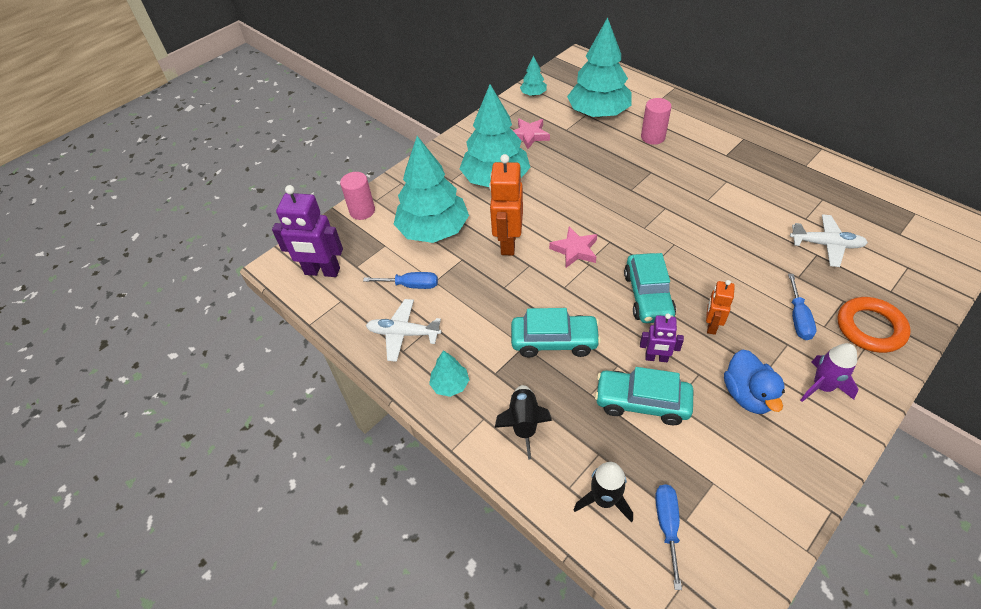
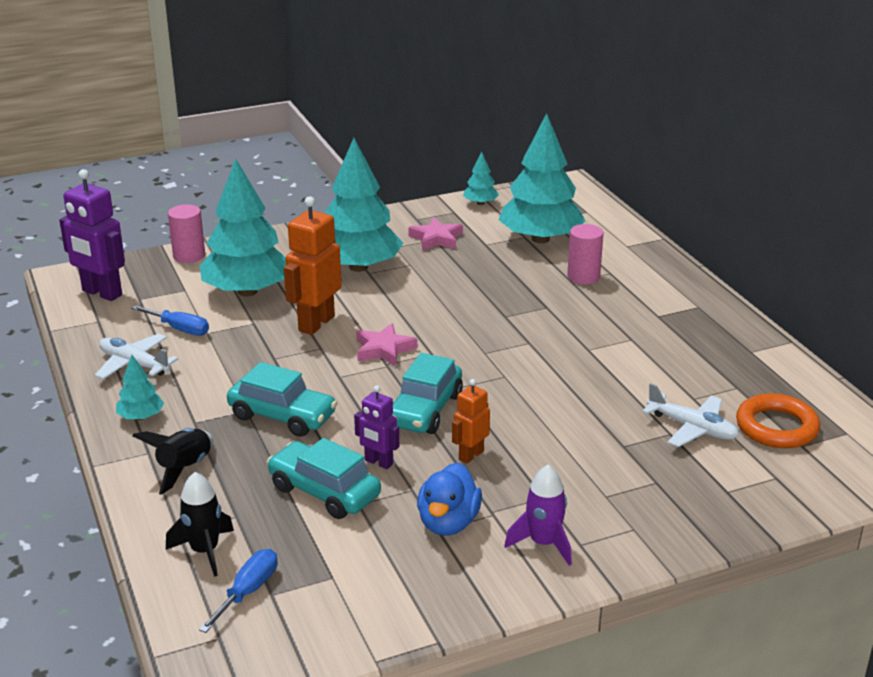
camera: 20 degrees right, 20 degrees down
(798, 318) = (581, 480): blue screwdriver -> none
(870, 328) = (661, 514): orange ring -> orange ring (776, 427)

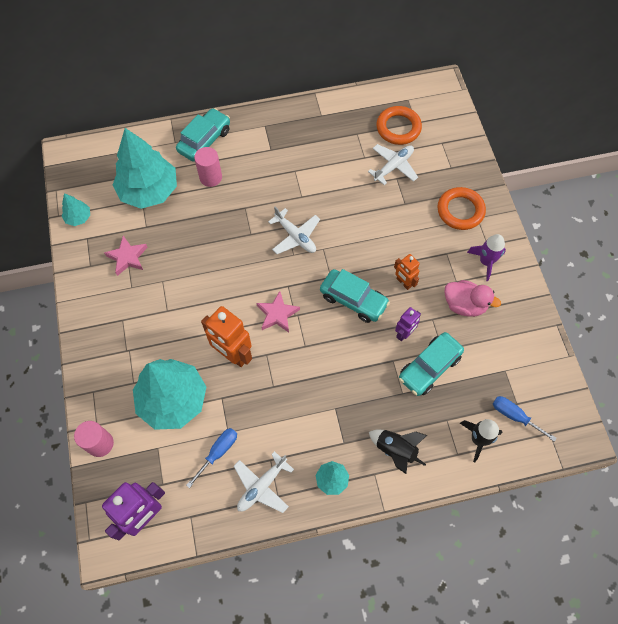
camera: 80 degrees left, 35 degrees up
(282, 416) = (346, 386): turquoise car -> turquoise car (204, 140)
(358, 267) = (156, 317): turquoise tree -> none
(448, 523) = (464, 305): blue duck -> pink duck
(516, 351) = (295, 236): none -> white plane
(638, 507) = (460, 211): none -> orange ring

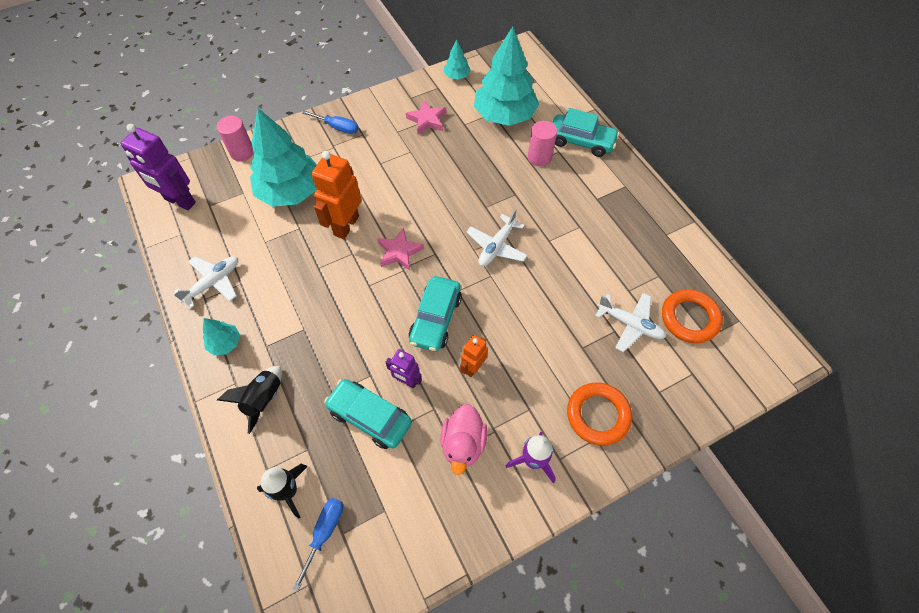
camera: 75 degrees right, 5 degrees down
(218, 452) = (243, 239): blue screwdriver -> blue screwdriver (338, 127)
(262, 486) = (213, 283): white plane -> white plane turned 105 degrees clockwise

